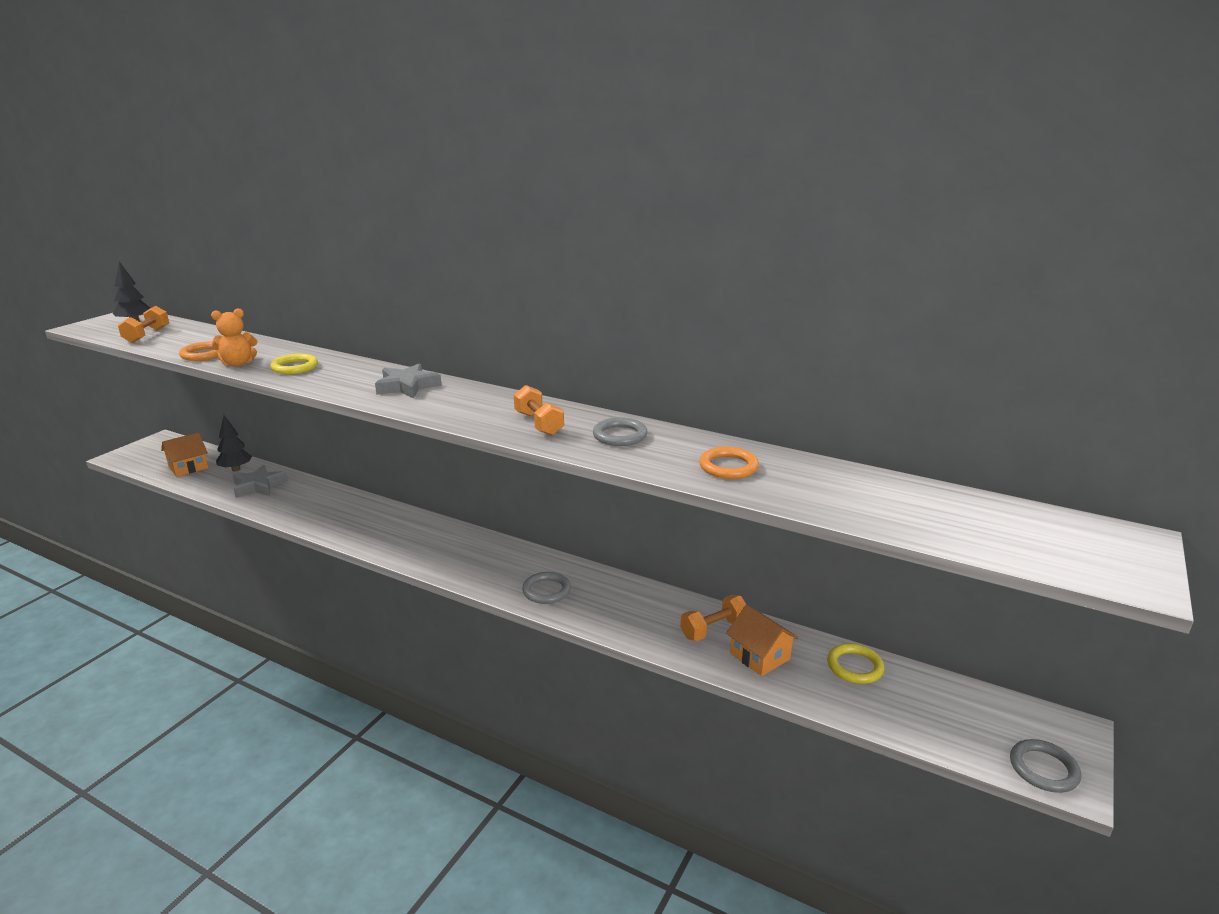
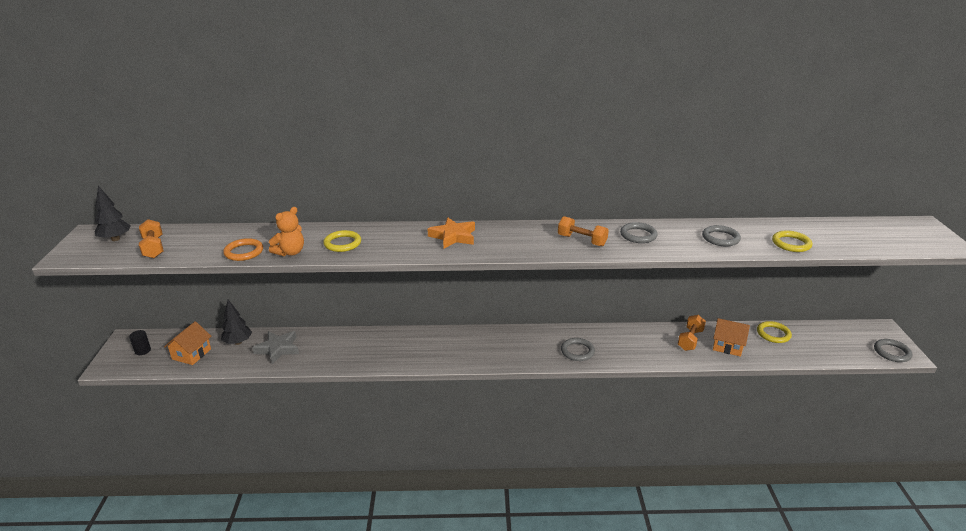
camera: 30 degrees left, 5 degrees up
(159, 452) = (142, 350): none -> black cylinder
(407, 386) = (453, 236): grey star -> orange star
(728, 467) = (720, 238): orange ring -> grey ring
(828, 500) = (791, 244): none -> yellow ring

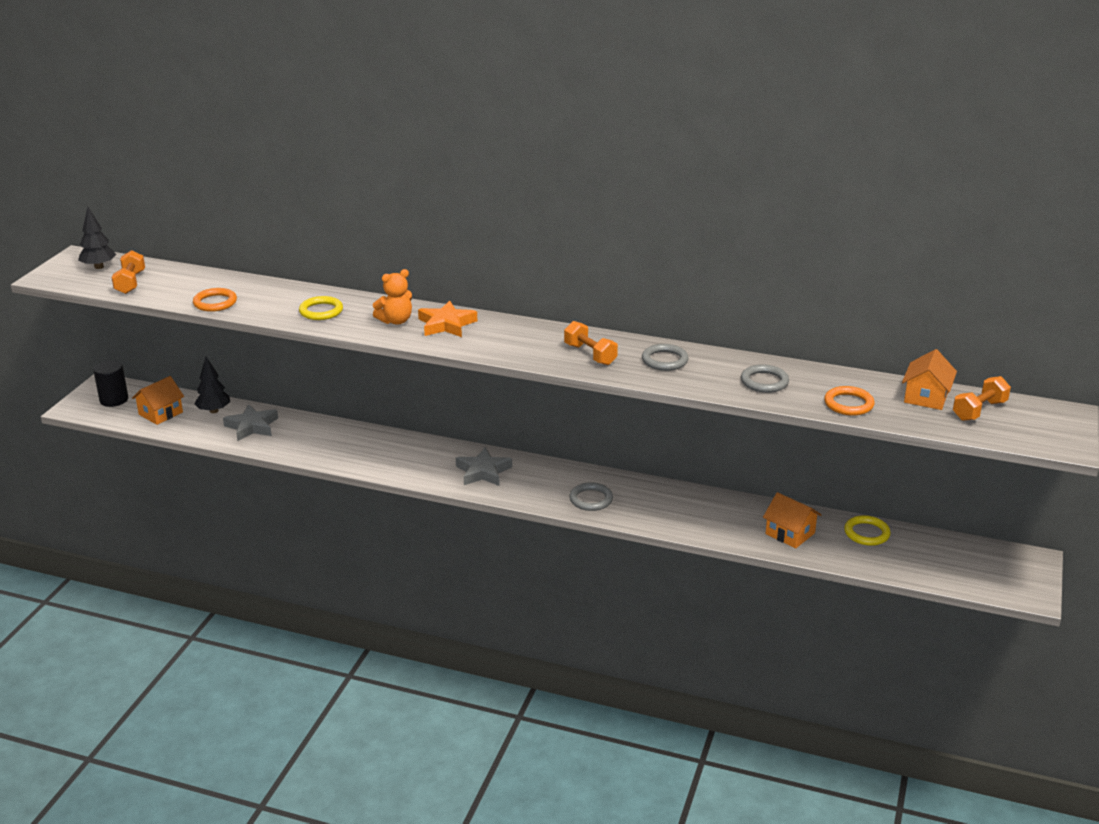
camera: 20 degrees right, 0 degrees up
(142, 350) = (114, 400): black cylinder -> black cylinder, size x1.60
(290, 252) = (261, 311): orange teddy bear -> orange teddy bear (396, 321)
(484, 347) = (483, 472): none -> grey star
(690, 340) = (746, 517): orange dumbbell -> orange dumbbell (979, 410)
(791, 244) = (848, 404): yellow ring -> orange ring
(831, 229) = (926, 397): none -> orange house
(892, 352) = (1013, 588): grey ring -> none

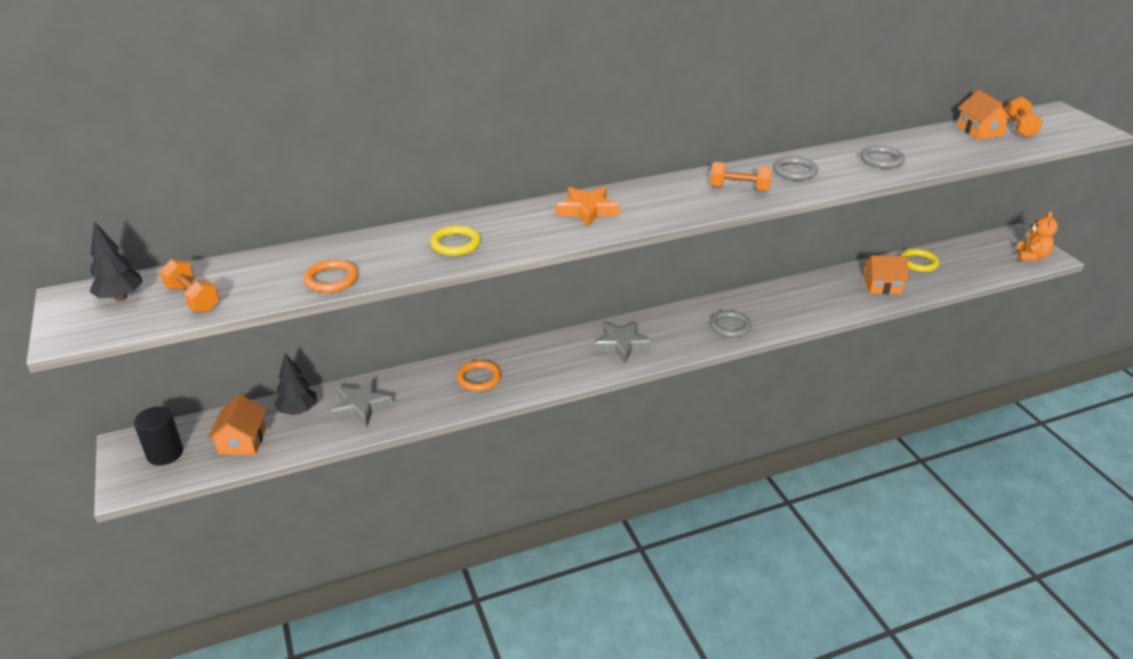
camera: 40 degrees left, 5 degrees up
(396, 321) = (539, 225): orange teddy bear -> orange teddy bear (1031, 256)
(848, 404) = (954, 153): orange ring -> orange ring (479, 378)

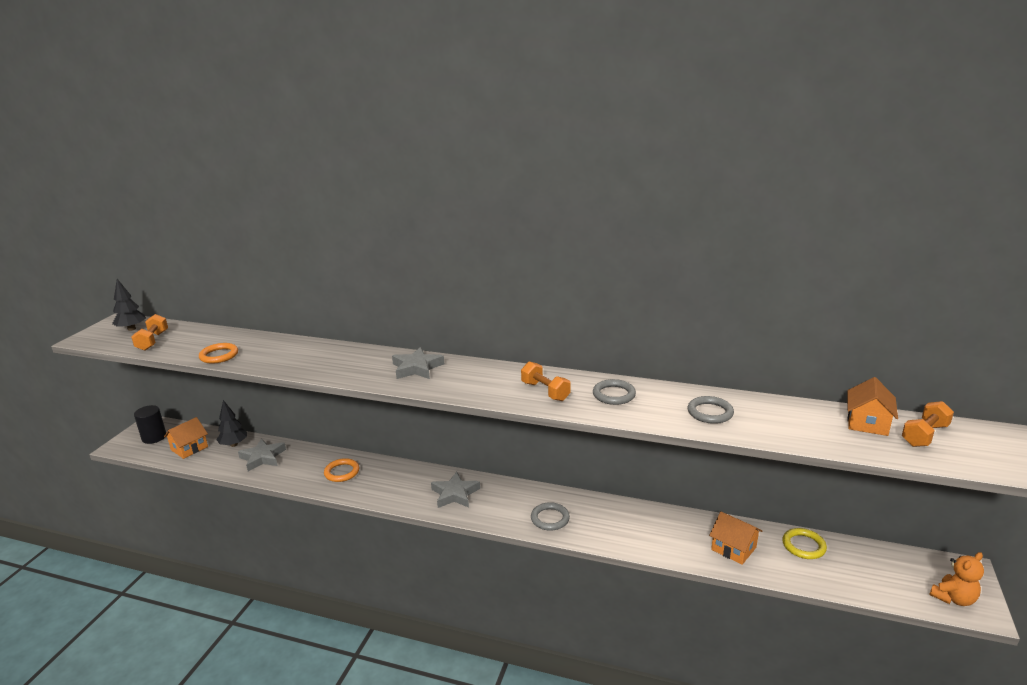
camera: 40 degrees right, 10 degrees down
(455, 244) = (309, 360): yellow ring -> none
(587, 210) = (417, 368): orange star -> grey star

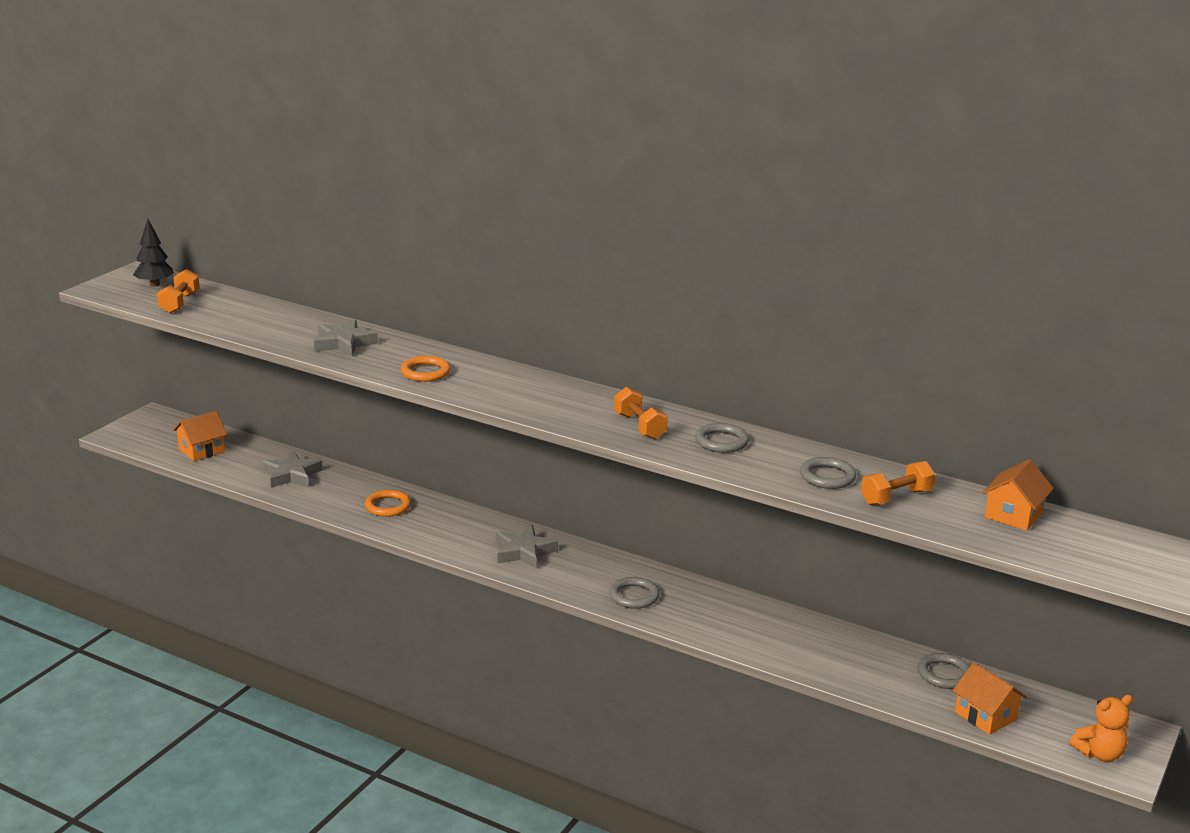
camera: 10 degrees right, 0 degrees up
(154, 437) = (159, 431): black cylinder -> none
(219, 355) = (258, 331): orange ring -> orange ring (425, 372)
(234, 444) = (258, 454): black tree -> none
(417, 368) = (493, 378): grey star -> grey star (344, 343)
(733, 548) = (852, 662): orange house -> orange house (985, 716)
(803, 546) = (944, 674): yellow ring -> grey ring
(924, 435) = (1072, 537): orange dumbbell -> orange dumbbell (896, 497)

